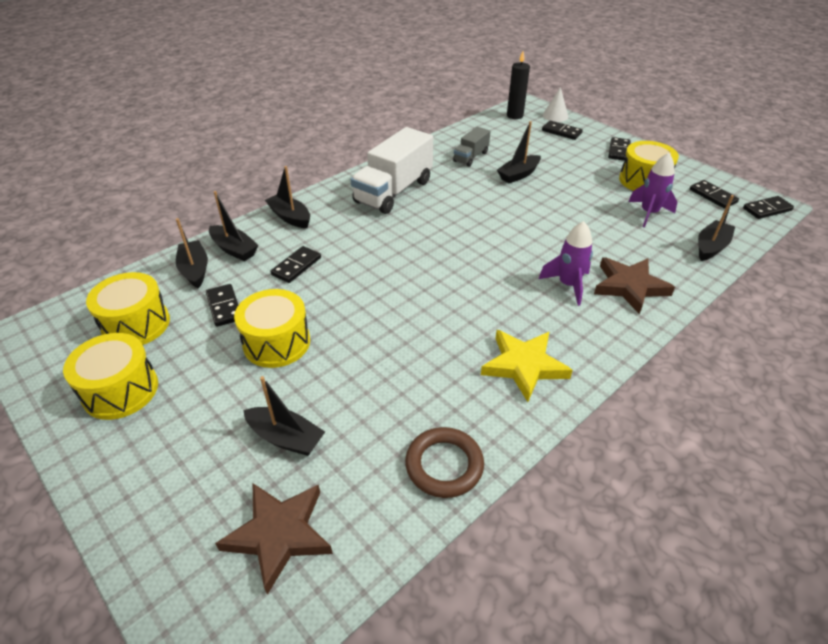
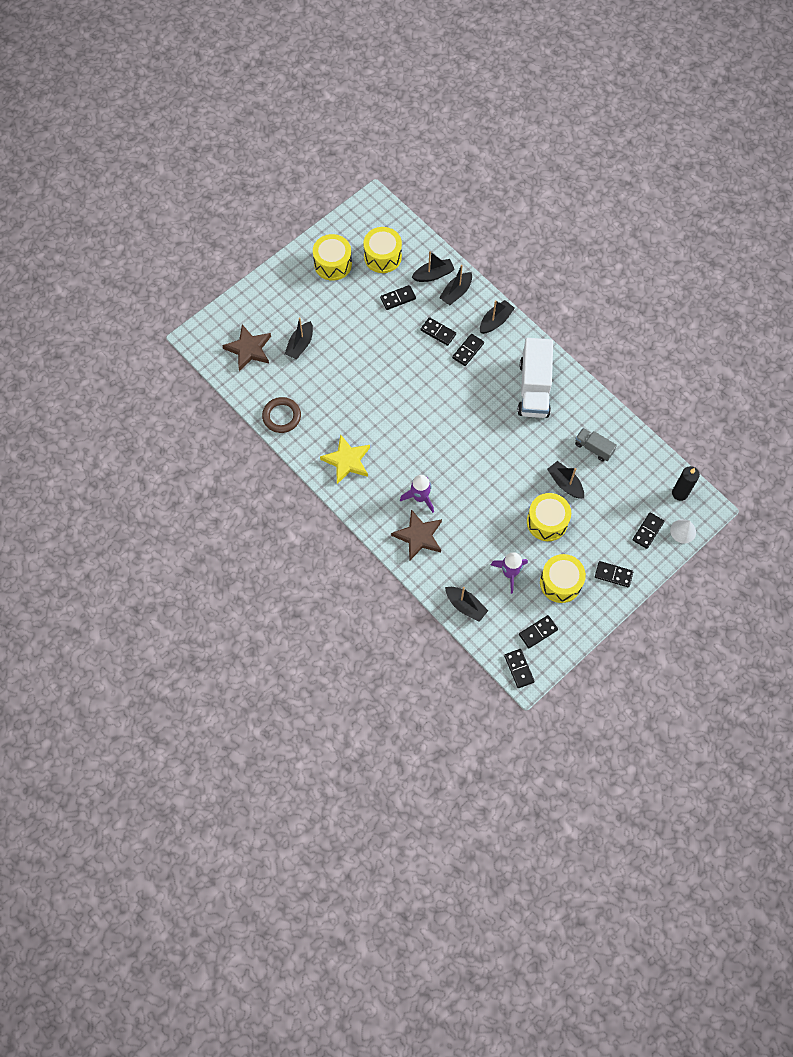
camera: 90 degrees right, 25 degrees up
(277, 343) = (367, 331): yellow drum -> yellow drum (547, 522)
(332, 240) = (468, 351): none -> black domino
(393, 191) = (534, 388): white truck -> white truck turned 120 degrees counterclockwise

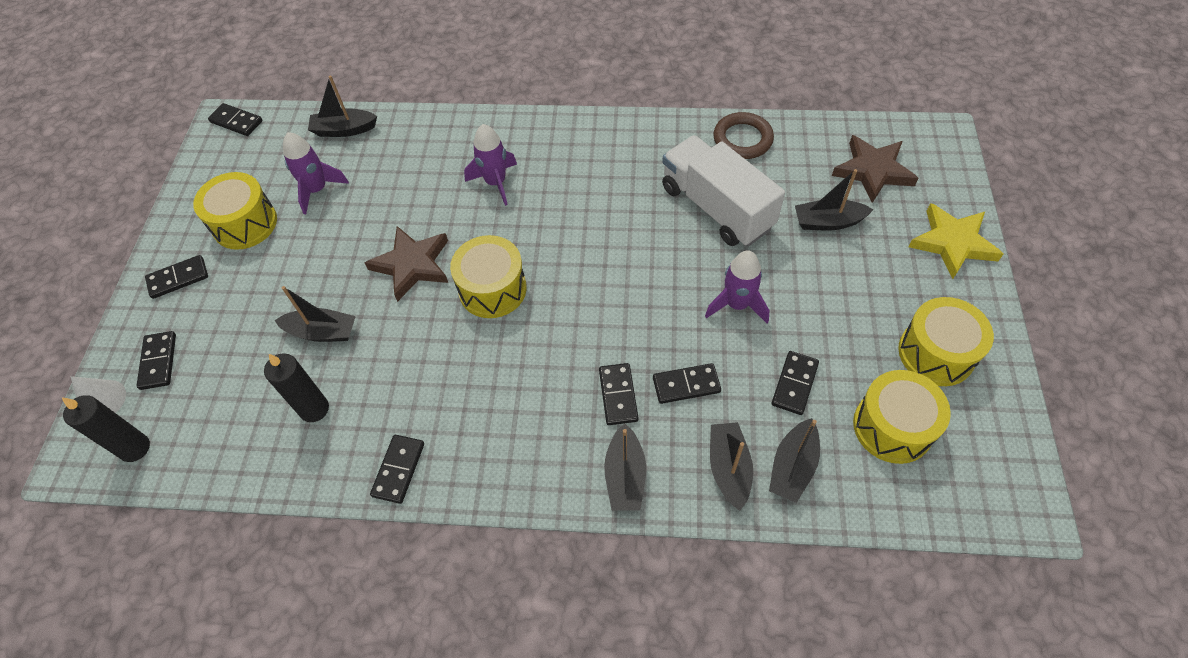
camera: 140 degrees right, 10 degrees down
(300, 345) = (828, 222): black boat -> black boat turned 75 degrees counterclockwise
(347, 461) = (618, 154): yellow star -> yellow star (953, 243)
(382, 344) = (737, 305): none -> purple rocket
(419, 536) = (458, 149): brown star -> brown star (412, 265)
(534, 388) = (472, 422): white truck -> white truck (716, 207)
(538, 632) = (238, 163): black domino -> black domino (399, 470)
(547, 522) = (312, 271): yellow drum -> yellow drum (492, 289)
(593, 448) = (314, 409): grey truck -> black candle

